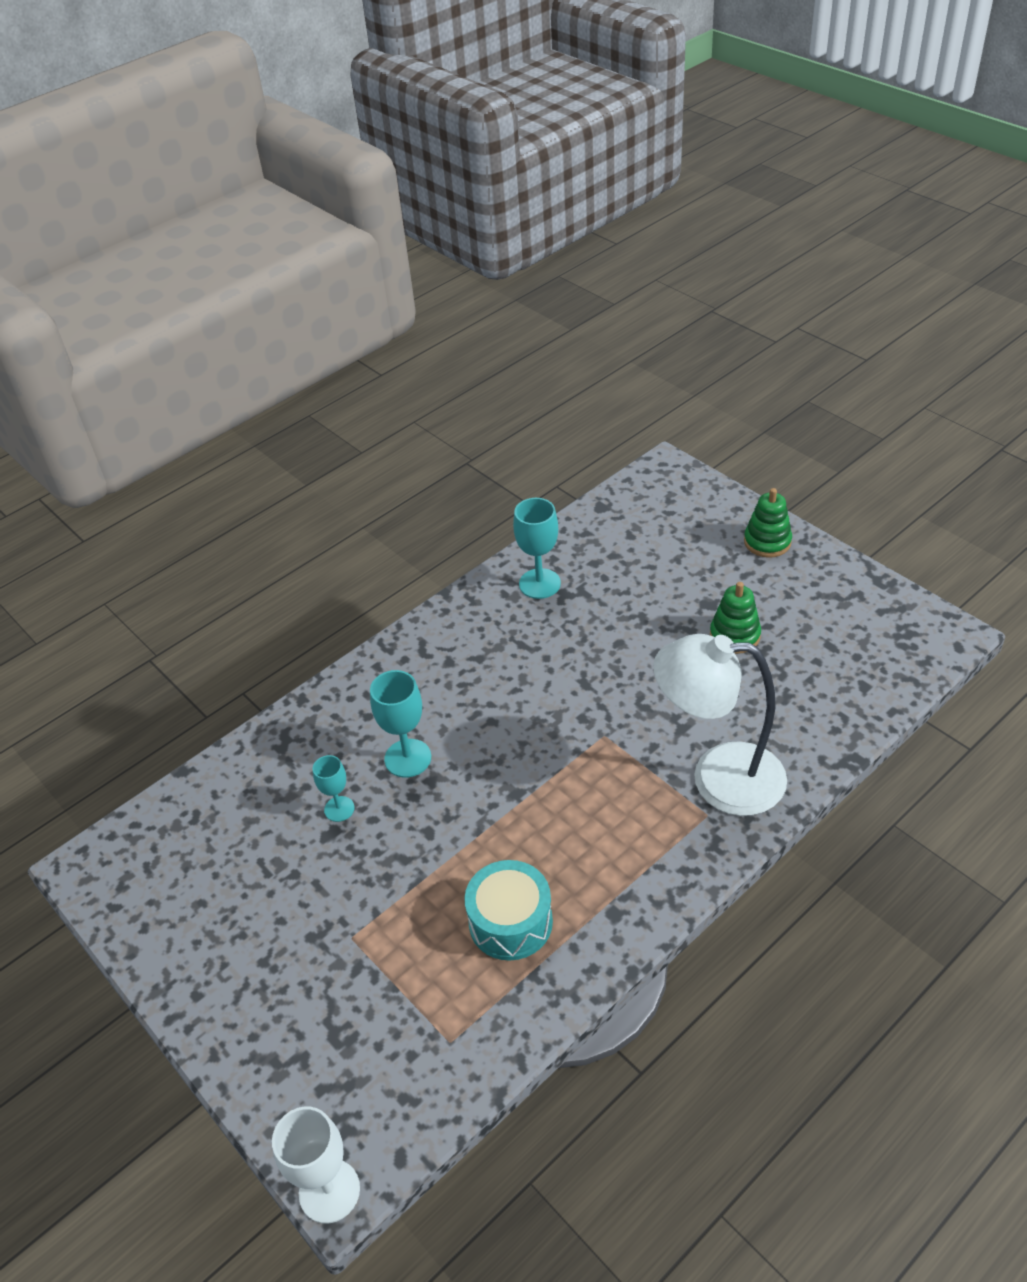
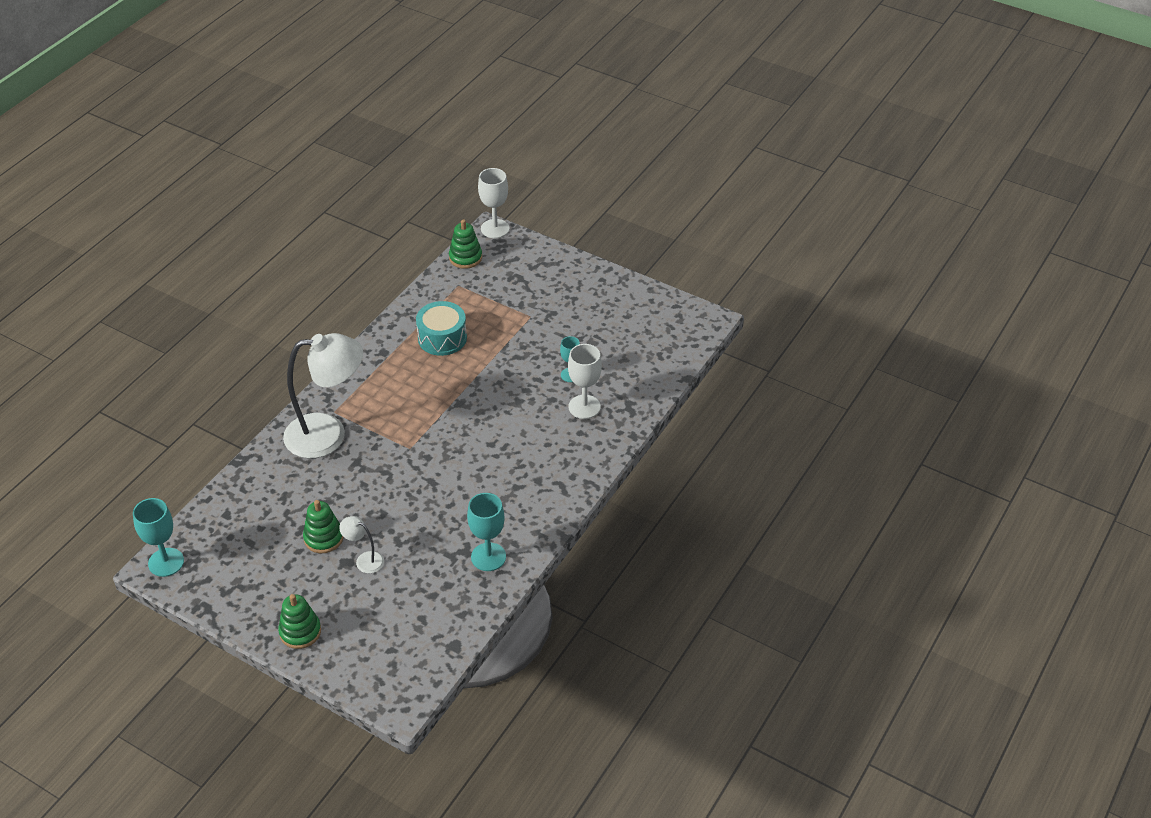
camera: 160 degrees right, 0 degrees up
(344, 753) = (584, 407): none -> white goblet
(408, 758) = (539, 411): turquoise goblet -> turquoise goblet (166, 562)
(414, 1115) = (465, 257): none -> green stacking toy
(686, 603) = (364, 560): none -> white lamp

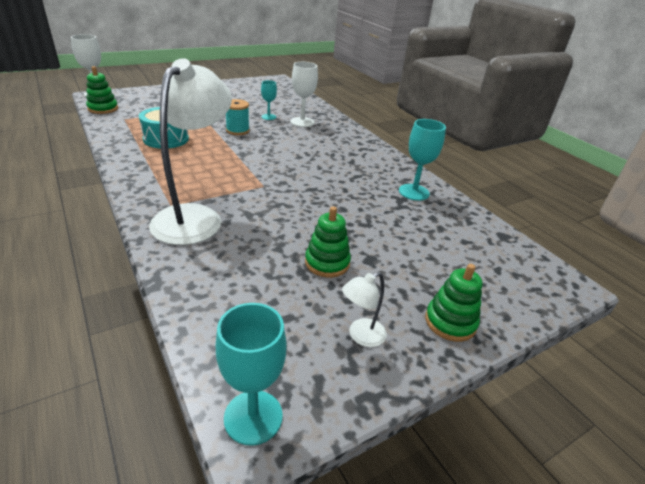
camera: 65 degrees left, 10 degrees down
(364, 560) = (375, 248): white lamp -> white lamp (361, 336)
(509, 372) = (237, 130): none -> turquoise spool

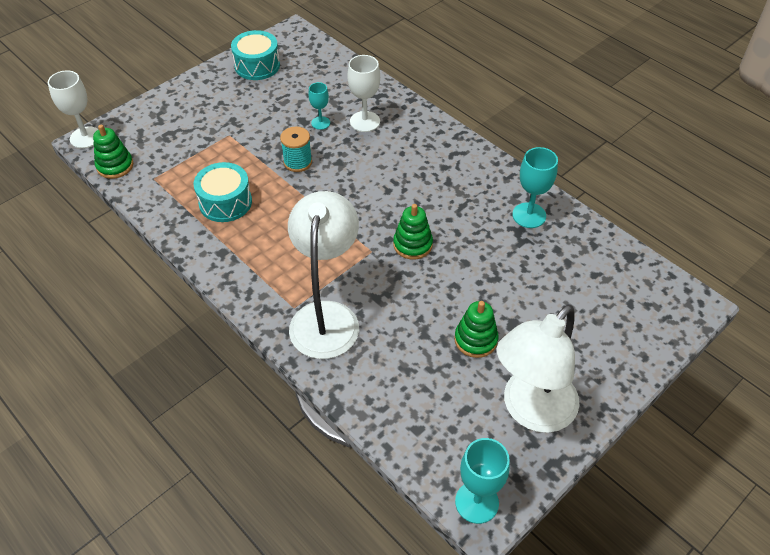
camera: 10 degrees left, 15 degrees up
(242, 87) = (257, 65): none -> turquoise drum
(361, 336) = (531, 411): white lamp -> white lamp, size x2.35
(450, 322) = (599, 376): green stacking toy -> green stacking toy (412, 244)

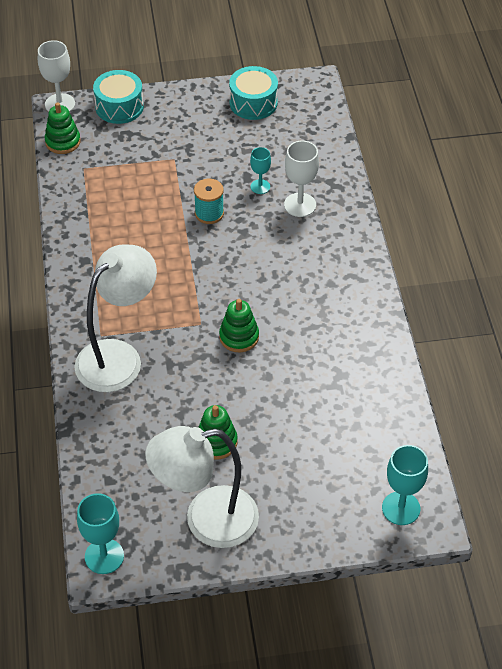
camera: 35 degrees right, 0 degrees up
(225, 202) = (121, 219): turquoise drum -> turquoise drum (119, 107)
(529, 215) = (363, 367): turquoise goblet -> turquoise goblet (401, 508)

